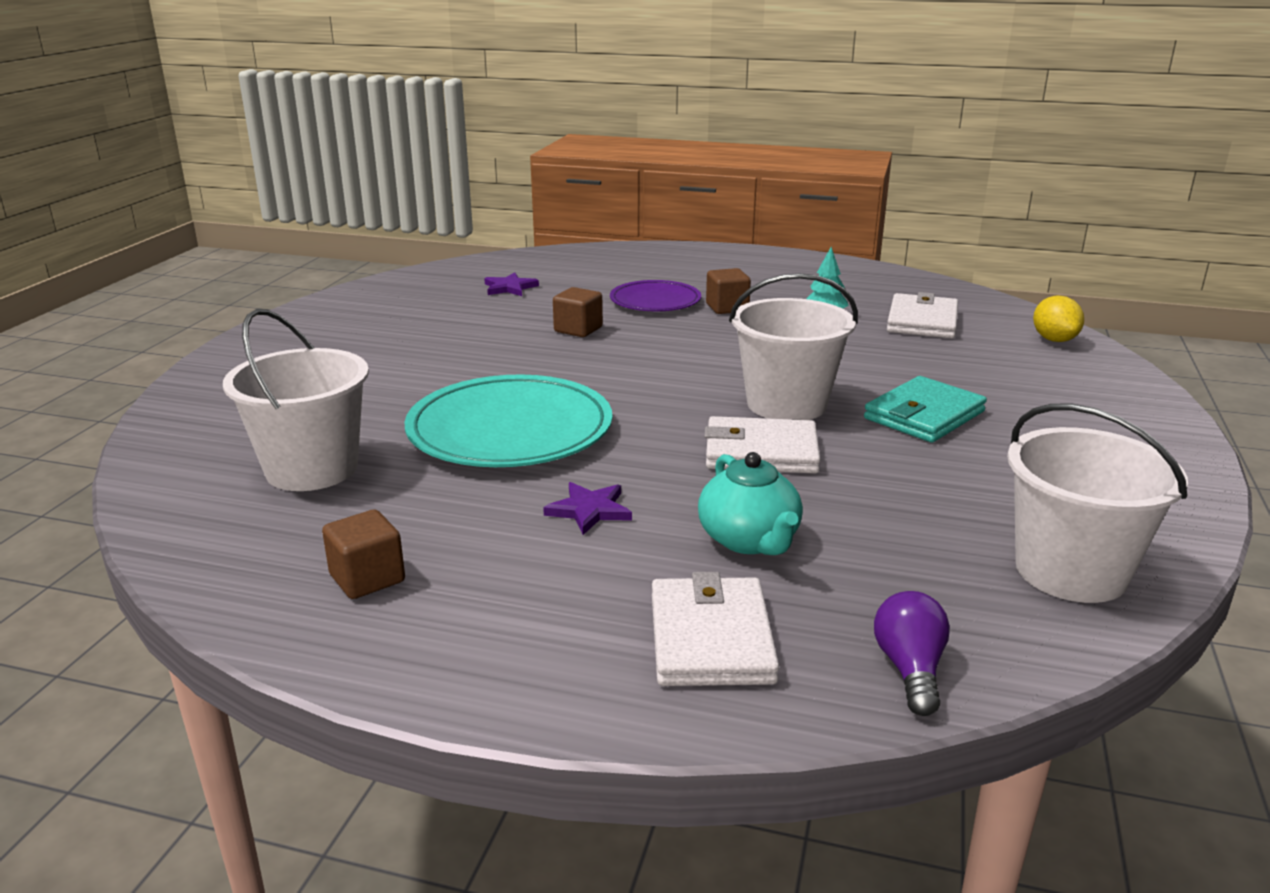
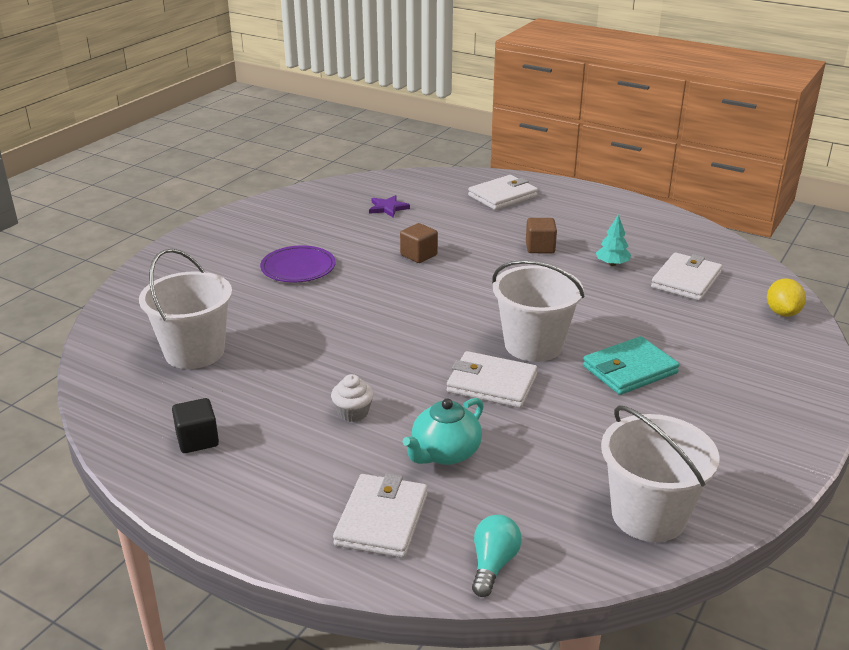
camera: 15 degrees right, 5 degrees up
(367, 578) = (197, 440): brown cube -> black cube
(510, 430) = (331, 339): turquoise plate -> none
(589, 510) = (353, 412): purple star -> white cupcake
(648, 264) = (502, 196): none -> white wallet
(655, 301) = (489, 234): purple plate -> purple plate (298, 268)
(749, 540) = (445, 453): turquoise teapot -> turquoise teapot turned 45 degrees clockwise
(910, 669) = (493, 564): purple light bulb -> turquoise light bulb

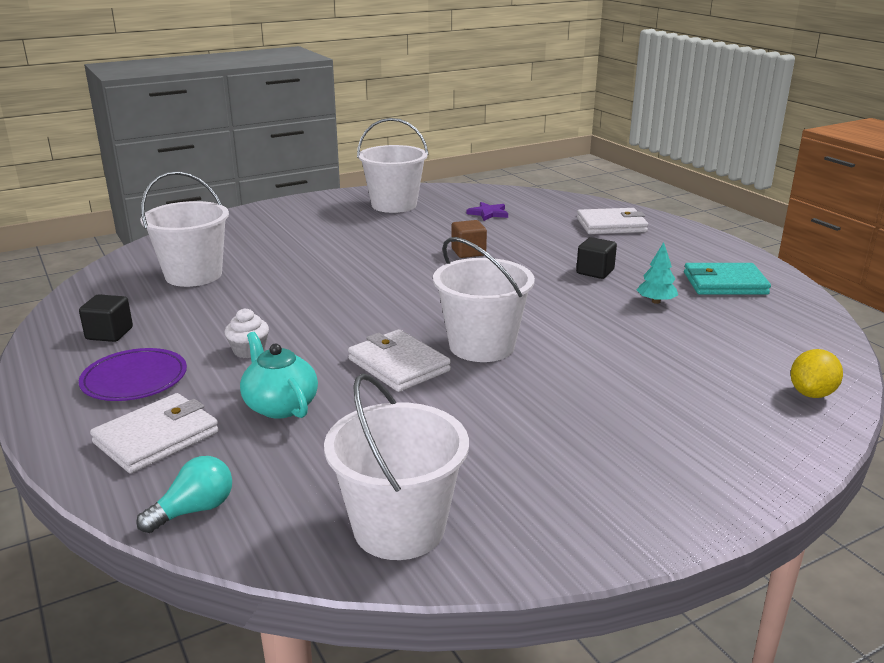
camera: 30 degrees right, 5 degrees down
(290, 219) = (394, 205): none -> white bucket
(298, 268) = (353, 238): purple plate -> purple plate (134, 379)
(445, 453) = (280, 405): turquoise teapot -> turquoise teapot turned 75 degrees clockwise
(540, 247) = (595, 272): brown cube -> black cube
(629, 370) = (554, 394): turquoise wallet -> turquoise wallet (725, 283)
(686, 280) = (724, 335): white wallet -> none

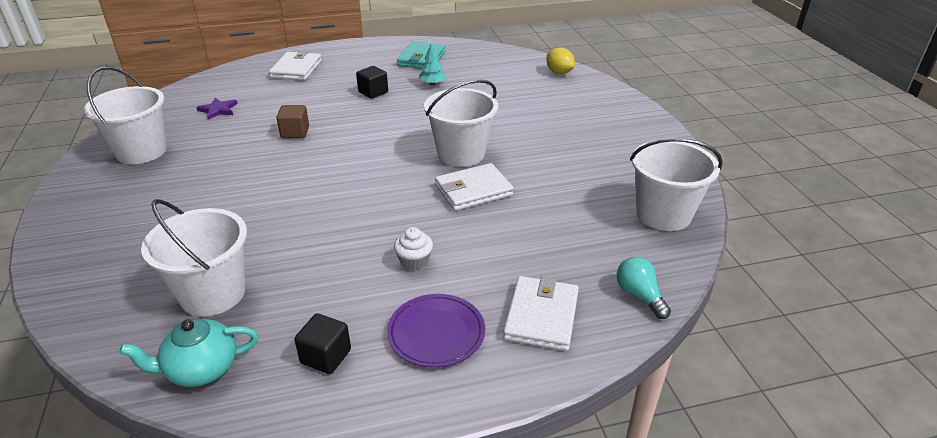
camera: 75 degrees left, 10 degrees up
(156, 437) = (541, 316): white wallet -> white wallet turned 45 degrees clockwise
(280, 405) = (512, 249): turquoise teapot -> turquoise teapot (201, 369)

